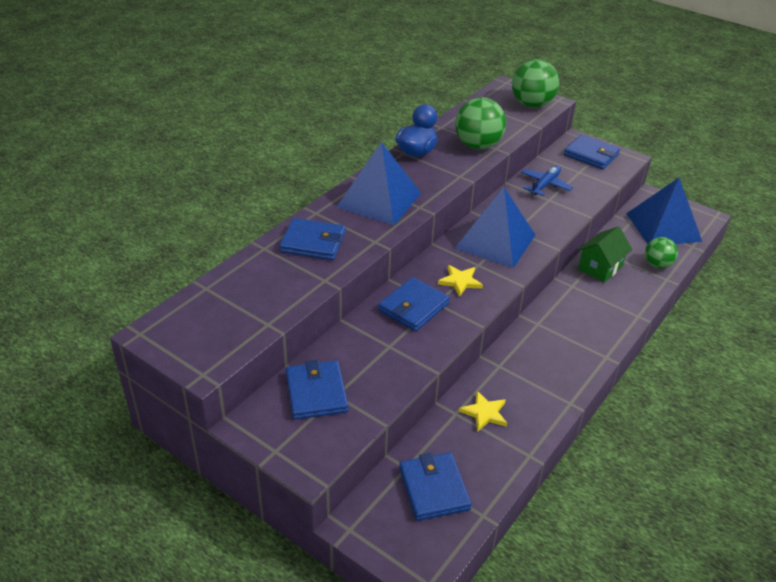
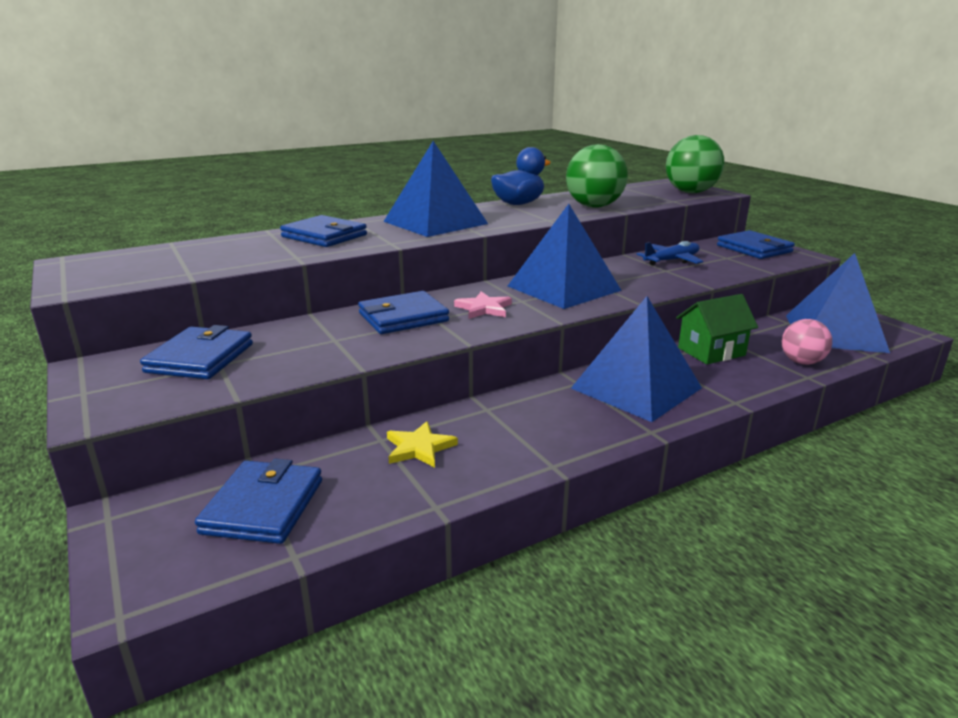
camera: 25 degrees right, 15 degrees down
(460, 281) = (484, 308): yellow star -> pink star
(575, 319) = (636, 388): none -> blue pyramid
(657, 264) = (801, 362): green ball -> pink ball

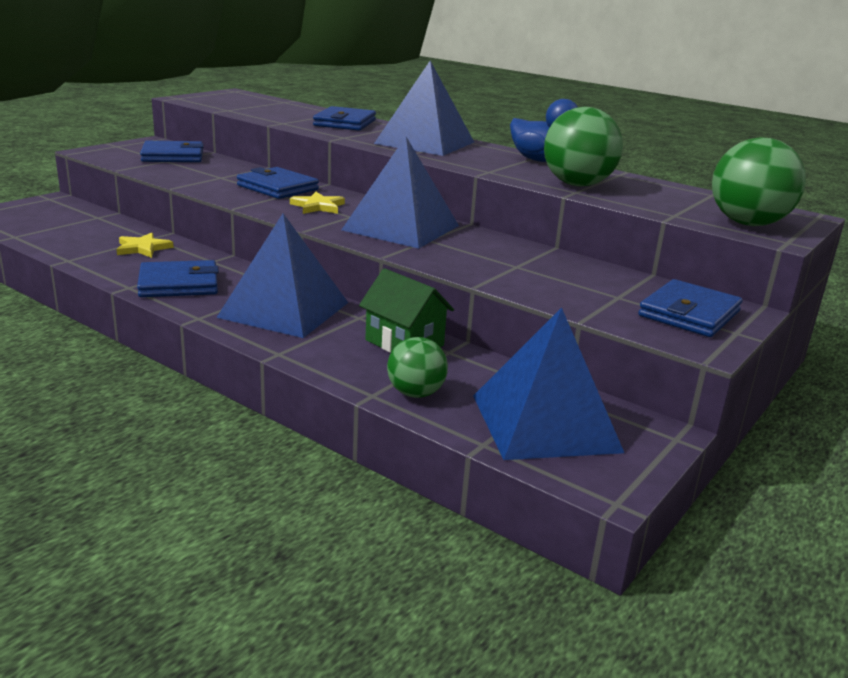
camera: 65 degrees right, 0 degrees up
(263, 506) = (63, 223): blue wallet -> blue wallet (179, 284)
(484, 308) = (318, 206): pink star -> yellow star
(671, 260) = (559, 268): blue plane -> none
(801, 362) = (415, 393): pink ball -> green ball

